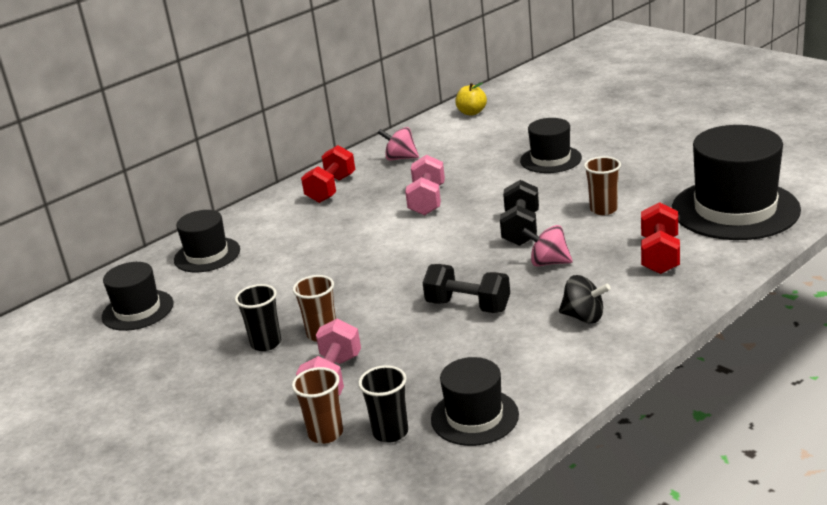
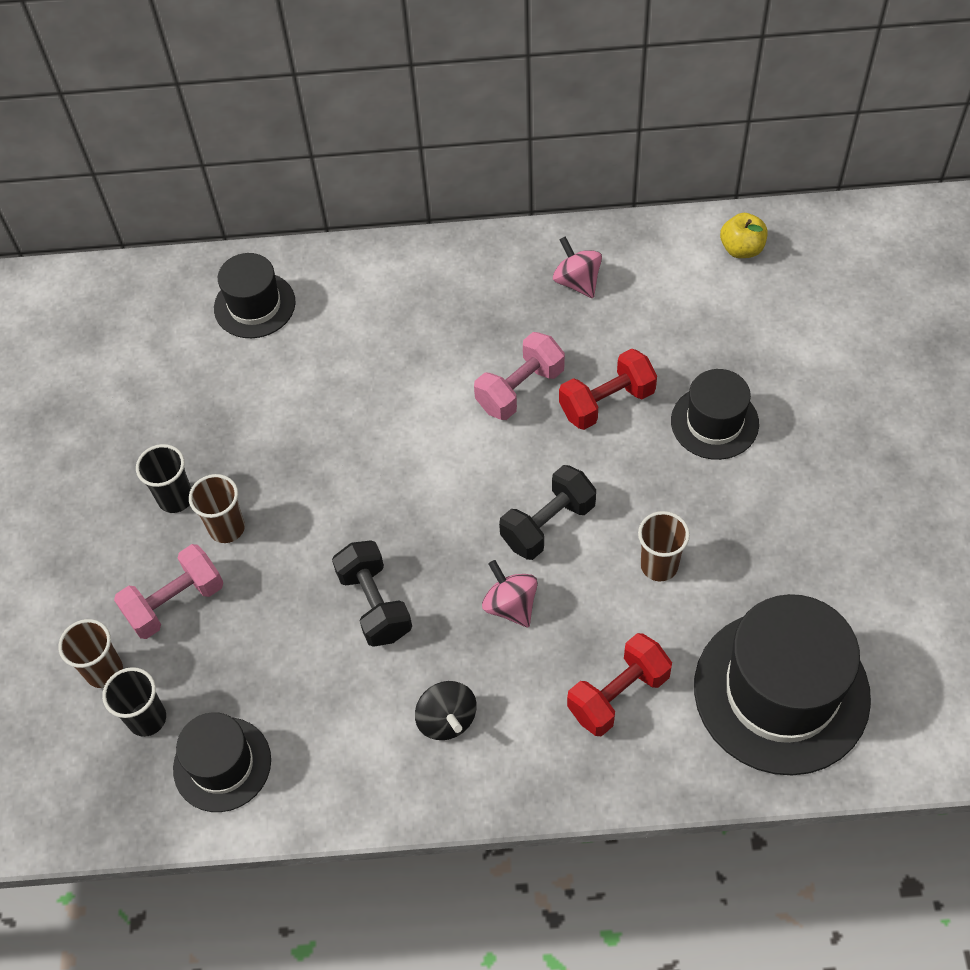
camera: 40 degrees right, 30 degrees up
(137, 310) = (130, 347): black hat -> none
(331, 189) = (459, 283): red dumbbell -> red dumbbell (607, 402)

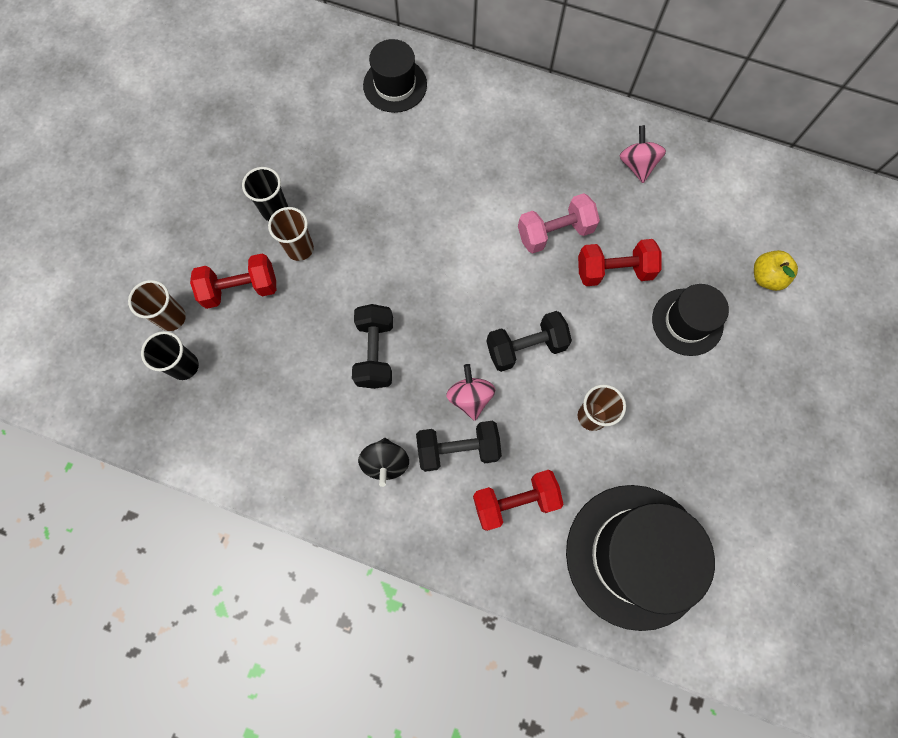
camera: 20 degrees right, 15 degrees up
(175, 602) = (240, 288): pink dumbbell -> red dumbbell
(222, 764) = (219, 423): black hat -> none
(524, 667) = (458, 449): none -> black dumbbell
(741, 249) = (775, 190): yellow apple -> yellow apple (766, 277)

